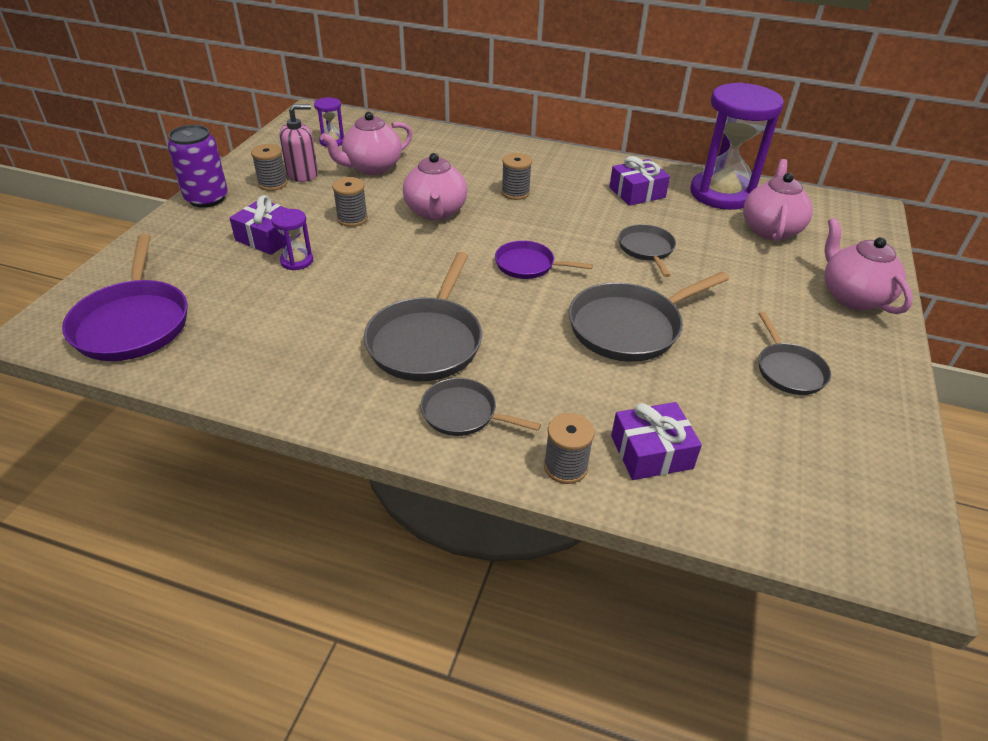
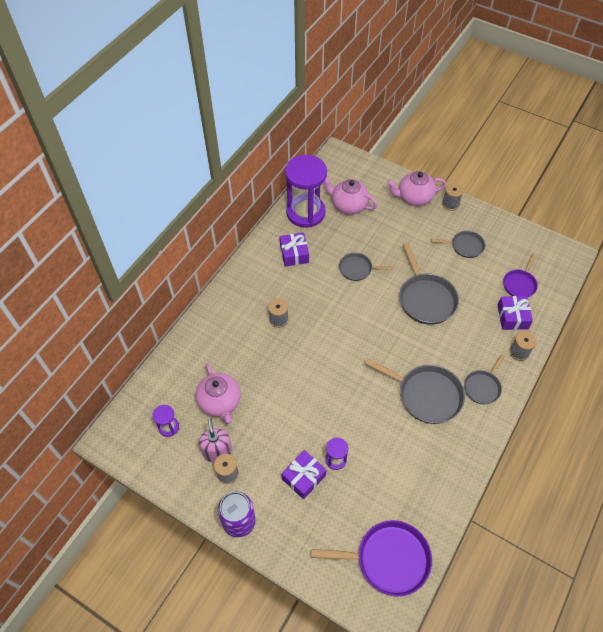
camera: 75 degrees left, 15 degrees up
(352, 219) = (290, 422): grey spool -> grey spool (450, 204)
(435, 212) = (292, 370): pink teapot -> none
(528, 265) = (363, 331): purple pan -> purple pan (519, 284)

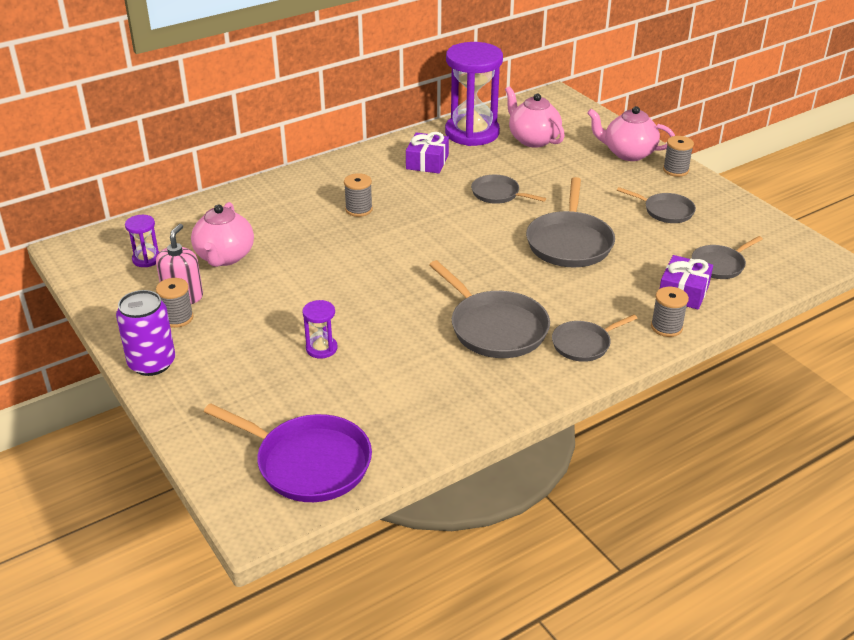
camera: 25 degrees right, 20 degrees down
(304, 477) = (266, 351): purple gift -> none
(519, 284) = (720, 265): purple pan -> grey pan

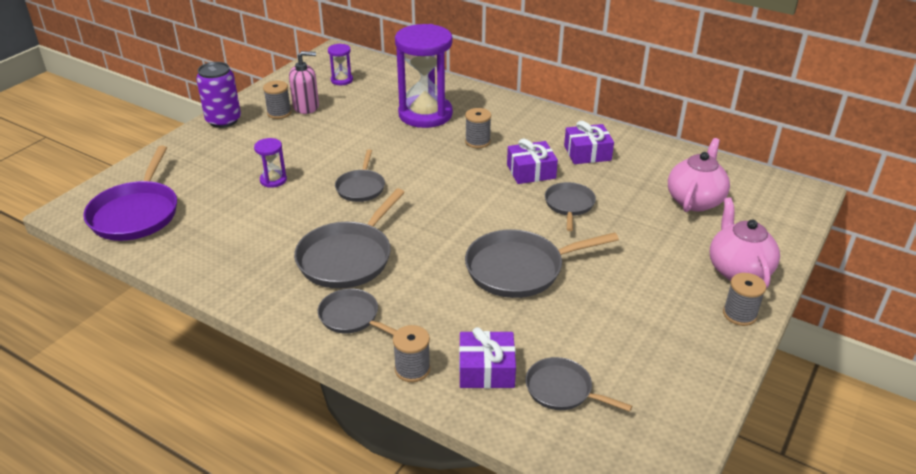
camera: 65 degrees right, 0 degrees up
(224, 257) = (365, 106): pink teapot -> none
(433, 197) = (531, 171): none -> purple gift
(472, 133) = (666, 162): purple hourglass -> purple hourglass (425, 114)
(665, 211) = (640, 324): grey pan -> grey pan (361, 187)

